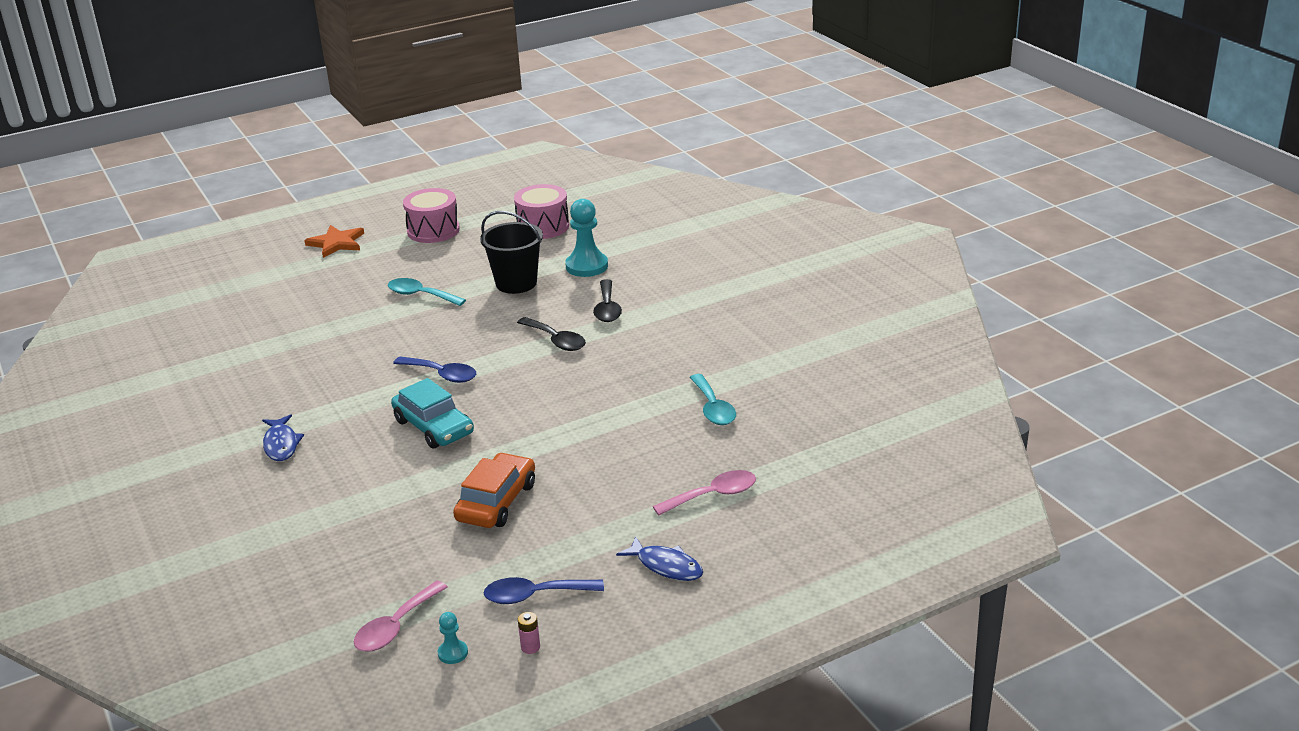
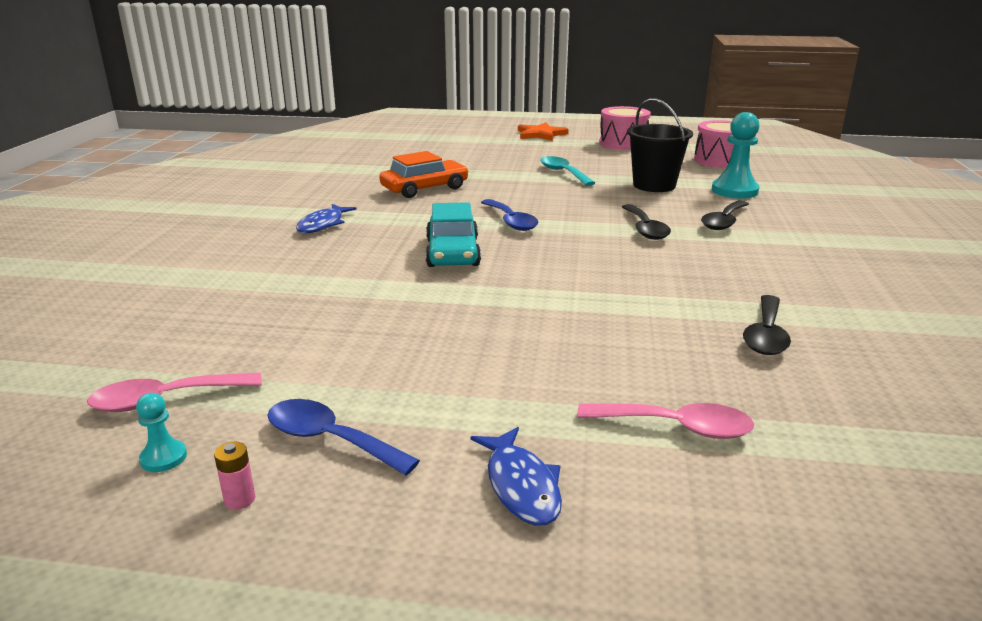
camera: 35 degrees right, 5 degrees down
(497, 502) = (423, 330): orange car -> orange car (425, 188)
(713, 408) = (766, 335): turquoise spoon -> black spoon

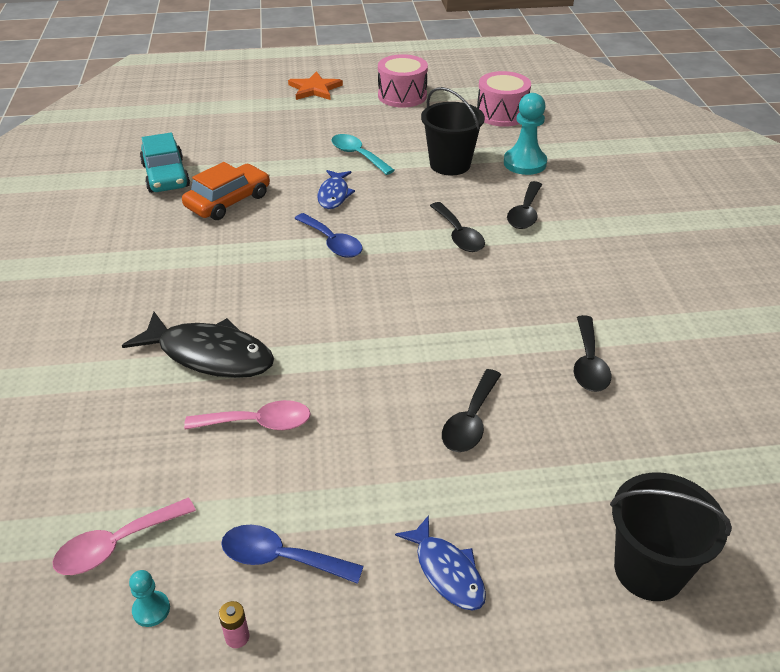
camera: 15 degrees left, 15 degrees up
(323, 224) = (148, 276): blue fish -> blue fish (334, 195)
(348, 279) = (210, 355): none -> black fish
(452, 253) = (293, 299): turquoise car -> turquoise car (165, 175)
(604, 361) = (470, 421): none -> black spoon
(676, 427) = (543, 484): pink spoon -> pink spoon (258, 423)
(800, 533) = (649, 570): none -> black bucket

